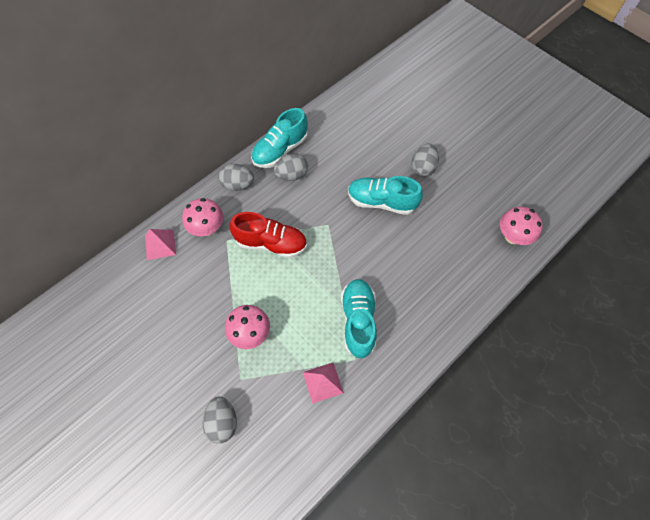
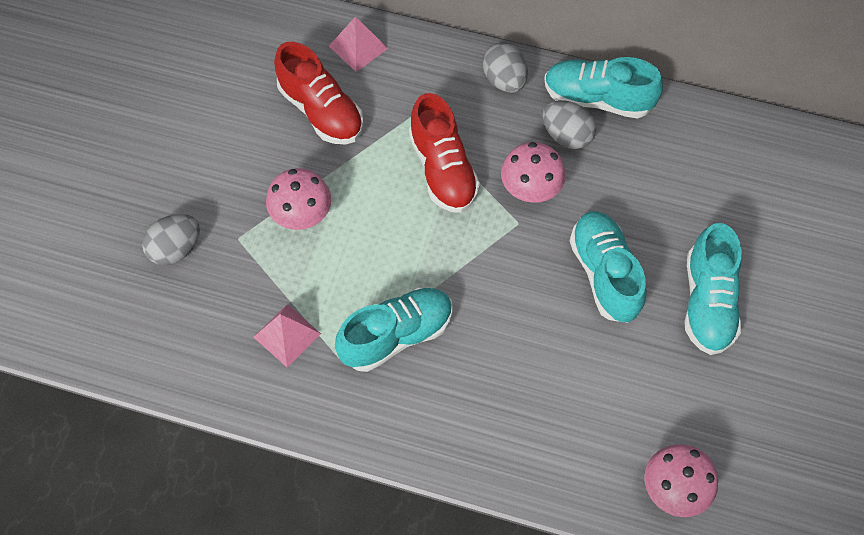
camera: 60 degrees right, 0 degrees up
(187, 286) = (321, 111): none -> red shoe
(207, 228) = (415, 84): pink mushroom -> pink mushroom (530, 190)
(423, 168) = (708, 302): grey egg -> turquoise shoe

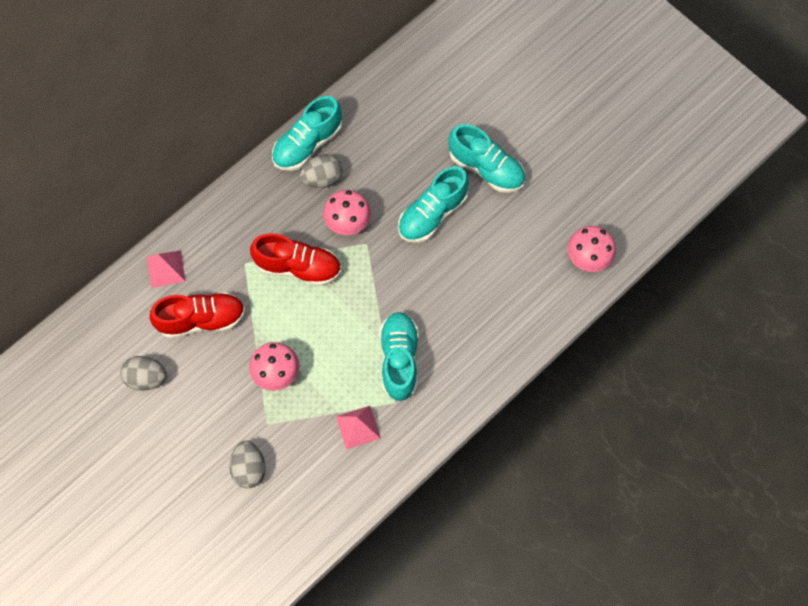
camera: 60 degrees left, 5 degrees up
(504, 80) = (255, 191): grey egg -> grey egg (146, 378)
(604, 274) = (432, 214): turquoise shoe -> turquoise shoe turned 60 degrees counterclockwise

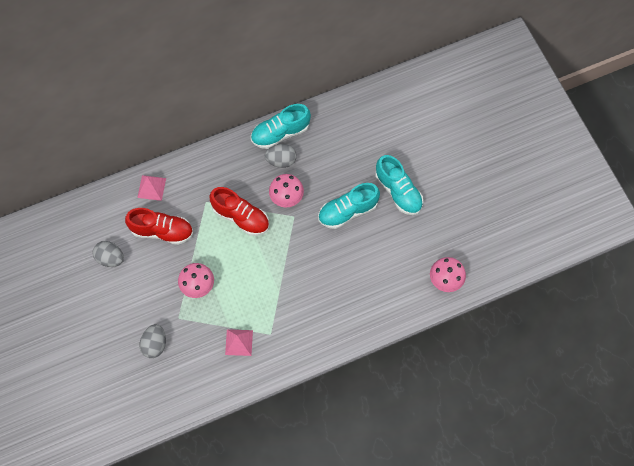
camera: 20 degrees right, 0 degrees up
(399, 360) = (285, 305): turquoise shoe -> none

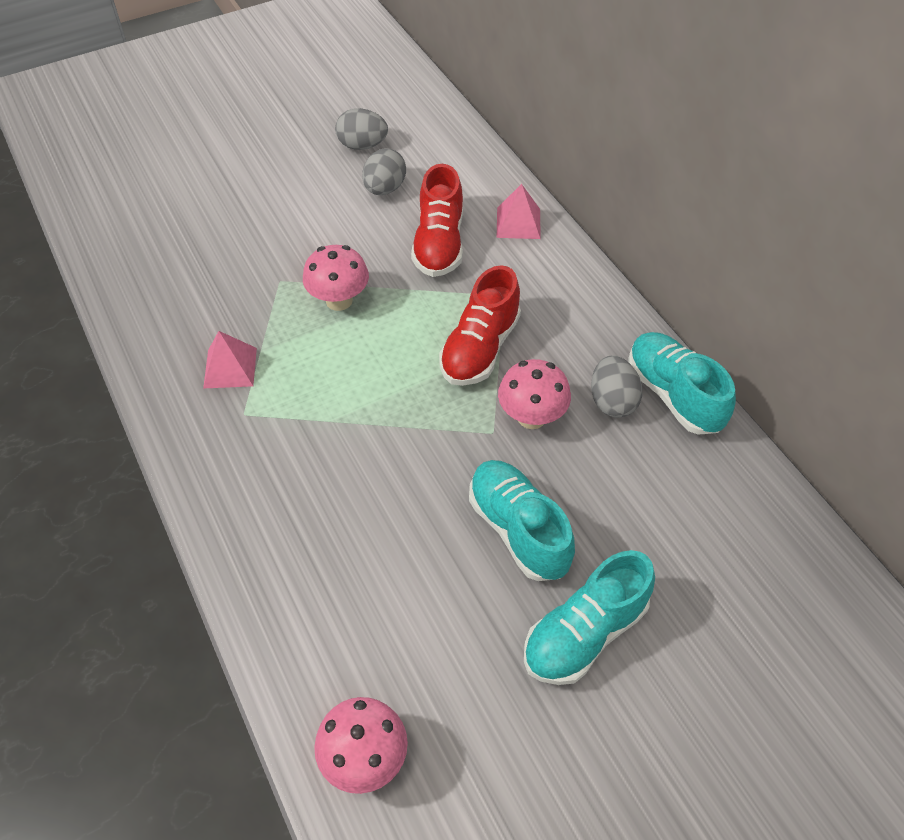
camera: 85 degrees right, 15 degrees down
(155, 344) = (233, 256): grey egg -> grey egg (362, 145)

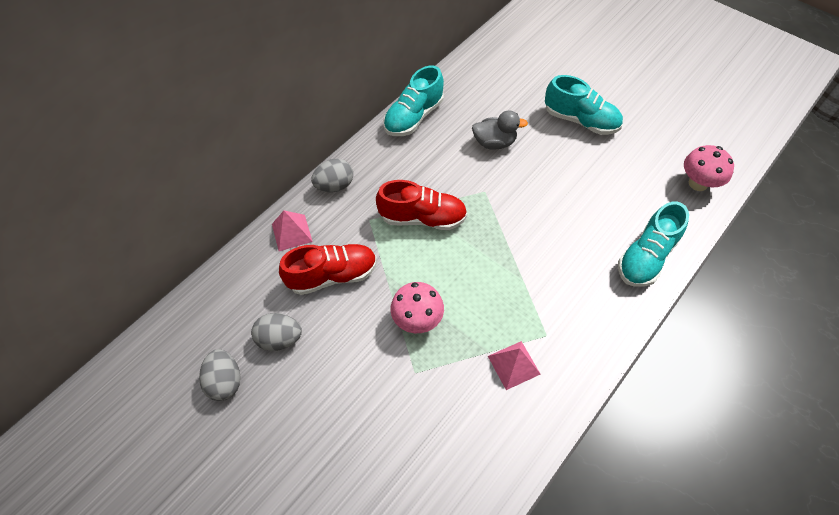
camera: 110 degrees left, 5 degrees up
(518, 529) = (541, 161): turquoise shoe -> turquoise shoe (646, 257)
(531, 417) = (463, 176): pink mushroom -> none
(581, 480) = (494, 142): none -> grey duck
(612, 401) = (432, 142): grey egg -> grey egg (335, 185)

